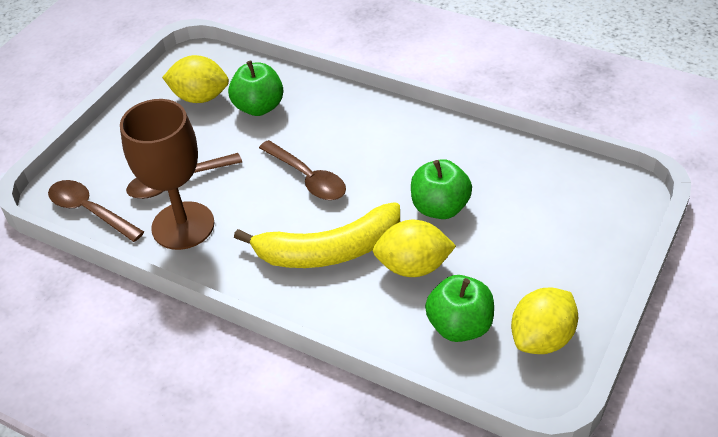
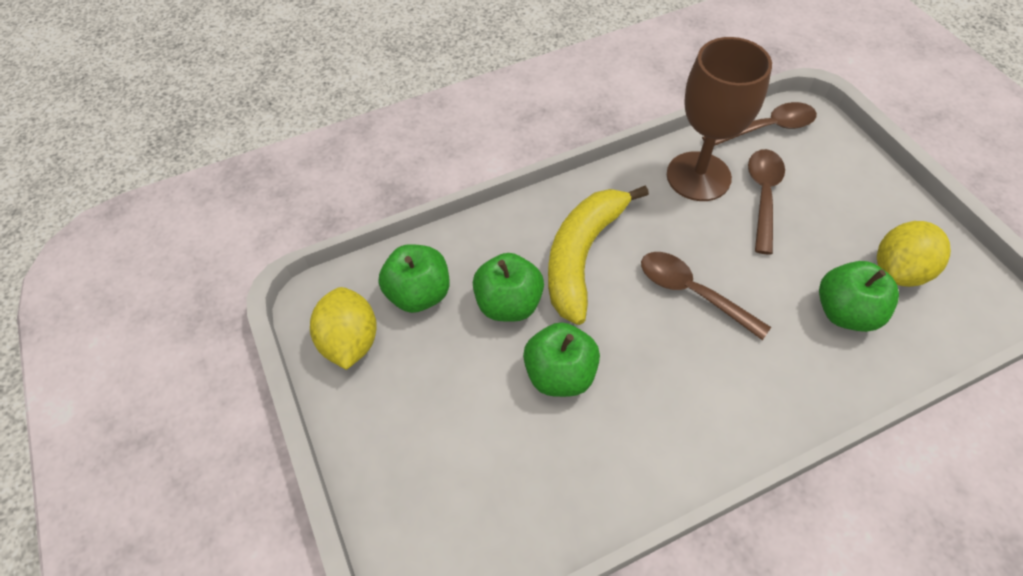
camera: 125 degrees right, 10 degrees up
(308, 178) = (692, 292): brown spoon -> brown spoon turned 45 degrees clockwise
(413, 266) = (508, 304): yellow lemon -> green apple

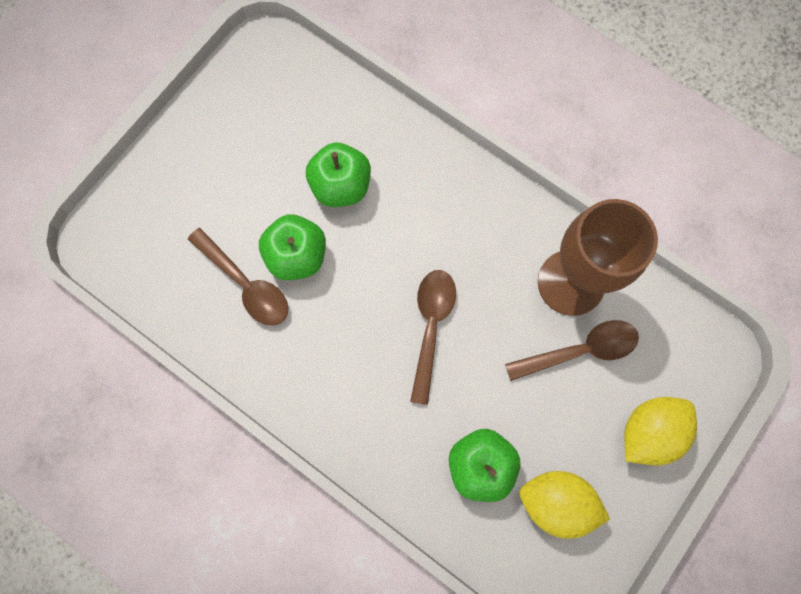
camera: 60 degrees right, 20 degrees up
(350, 342) = (246, 90): yellow lemon -> yellow lemon (648, 431)
(419, 294) = (314, 114): green apple -> none
(582, 256) = (420, 220): yellow banana -> none
(766, 128) = (676, 324): brown spoon -> brown spoon (246, 284)

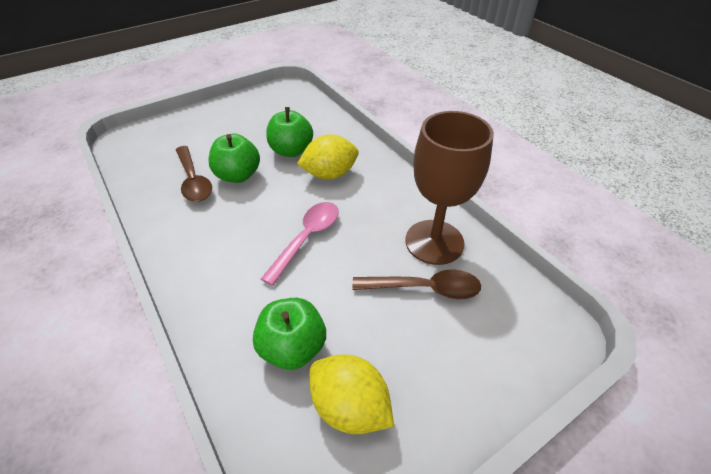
camera: 20 degrees right, 30 degrees down
(431, 326) = (307, 238): brown spoon -> pink spoon
(648, 431) = (470, 374): yellow lemon -> yellow lemon (330, 174)

